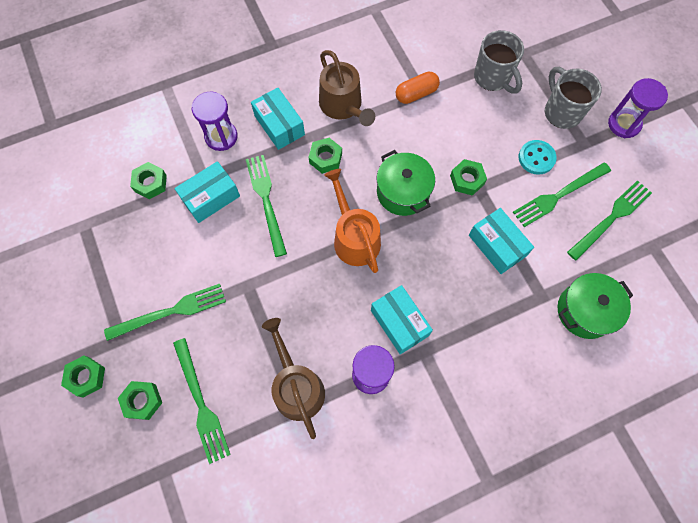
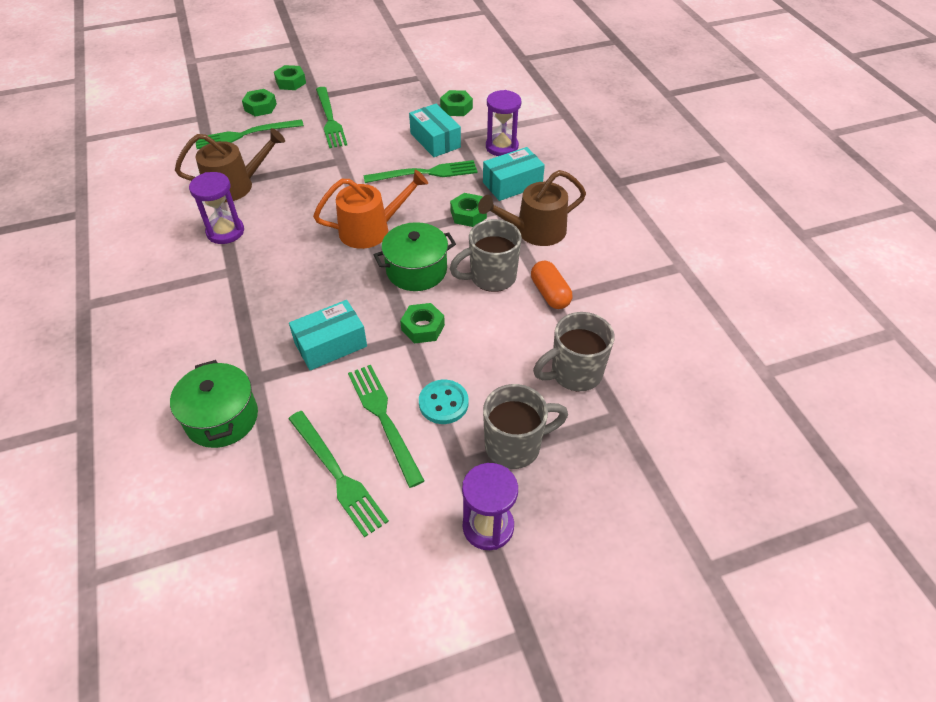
camera: 95 degrees right, 20 degrees down
(399, 323) = (268, 255): turquoise box -> none
(404, 135) = (491, 277): none -> grey mug

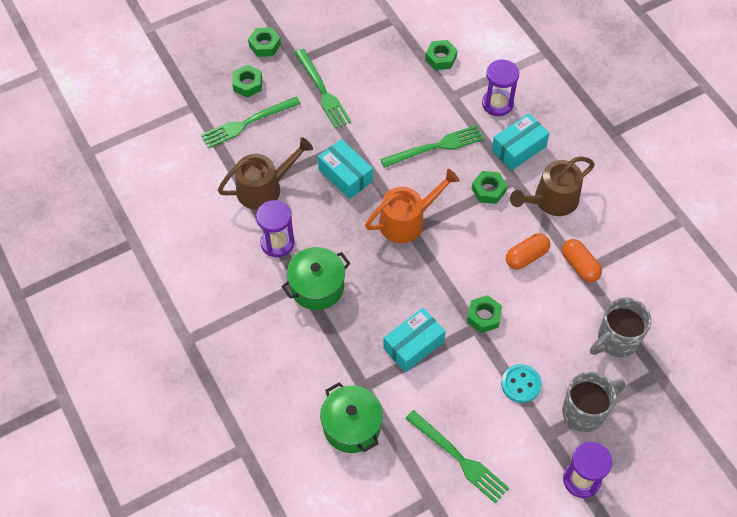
camera: 10 degrees left, 10 degrees up
(384, 419) = (479, 406): green fork -> none
(416, 270) = (461, 259): green pot -> green pot (317, 287)
(435, 140) = (432, 104): turquoise box -> turquoise box (345, 175)
(491, 277) = (526, 256): grey mug -> orange capsule

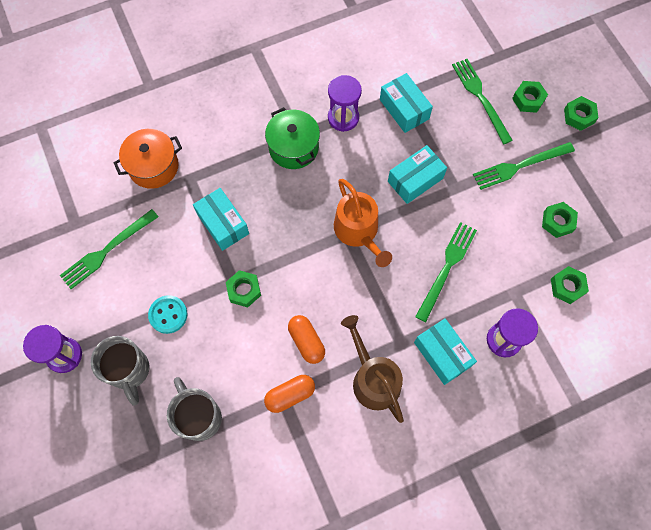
camera: 95 degrees right, 10 degrees up
(264, 188) = (404, 109): brown watering can -> turquoise box
(351, 426) = (153, 166): green pot -> orange pot
(435, 147) = (447, 268): green fork -> green fork turned 135 degrees counterclockwise
(488, 190) = (390, 314): green nut -> green nut (557, 222)

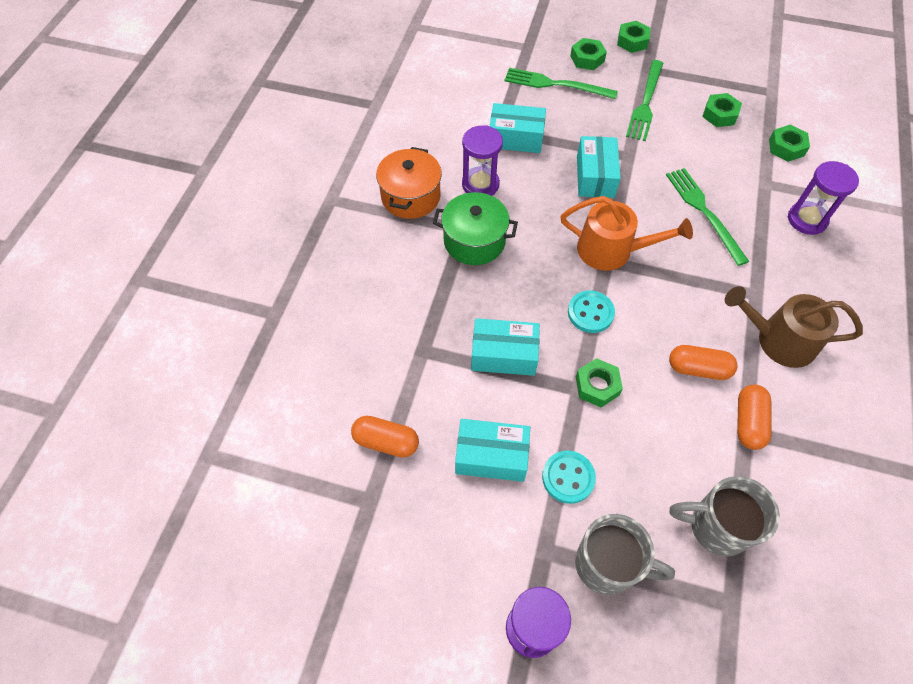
camera: 50 degrees left, 10 degrees down
(107, 250) = (435, 488): green fork -> none
(115, 204) = (386, 442): none -> orange capsule
(153, 166) = (376, 373): orange pot -> orange pot (410, 196)
(296, 251) = (590, 313): none -> turquoise button
(442, 354) = (790, 271): turquoise box -> turquoise box (491, 456)

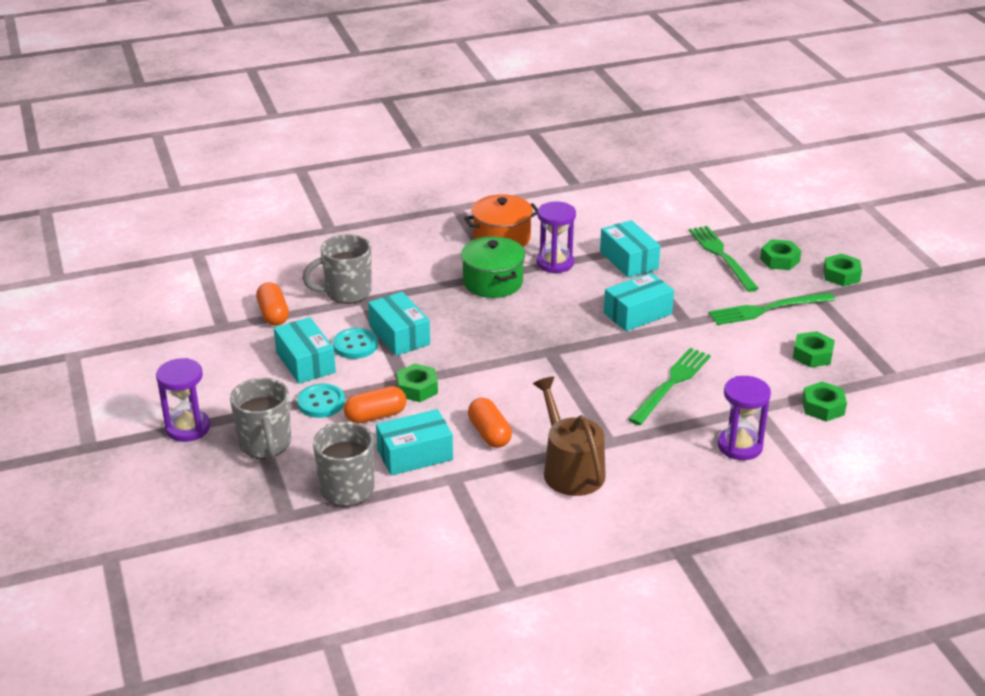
camera: 55 degrees right, 25 degrees down
(399, 359) = (346, 293): none -> grey mug
(590, 313) = (485, 361): turquoise button -> turquoise button (355, 345)
(611, 250) = (564, 349): orange watering can -> none
(696, 442) = (415, 455): none -> turquoise box
(748, 422) = (463, 476): orange capsule -> orange capsule (375, 416)

